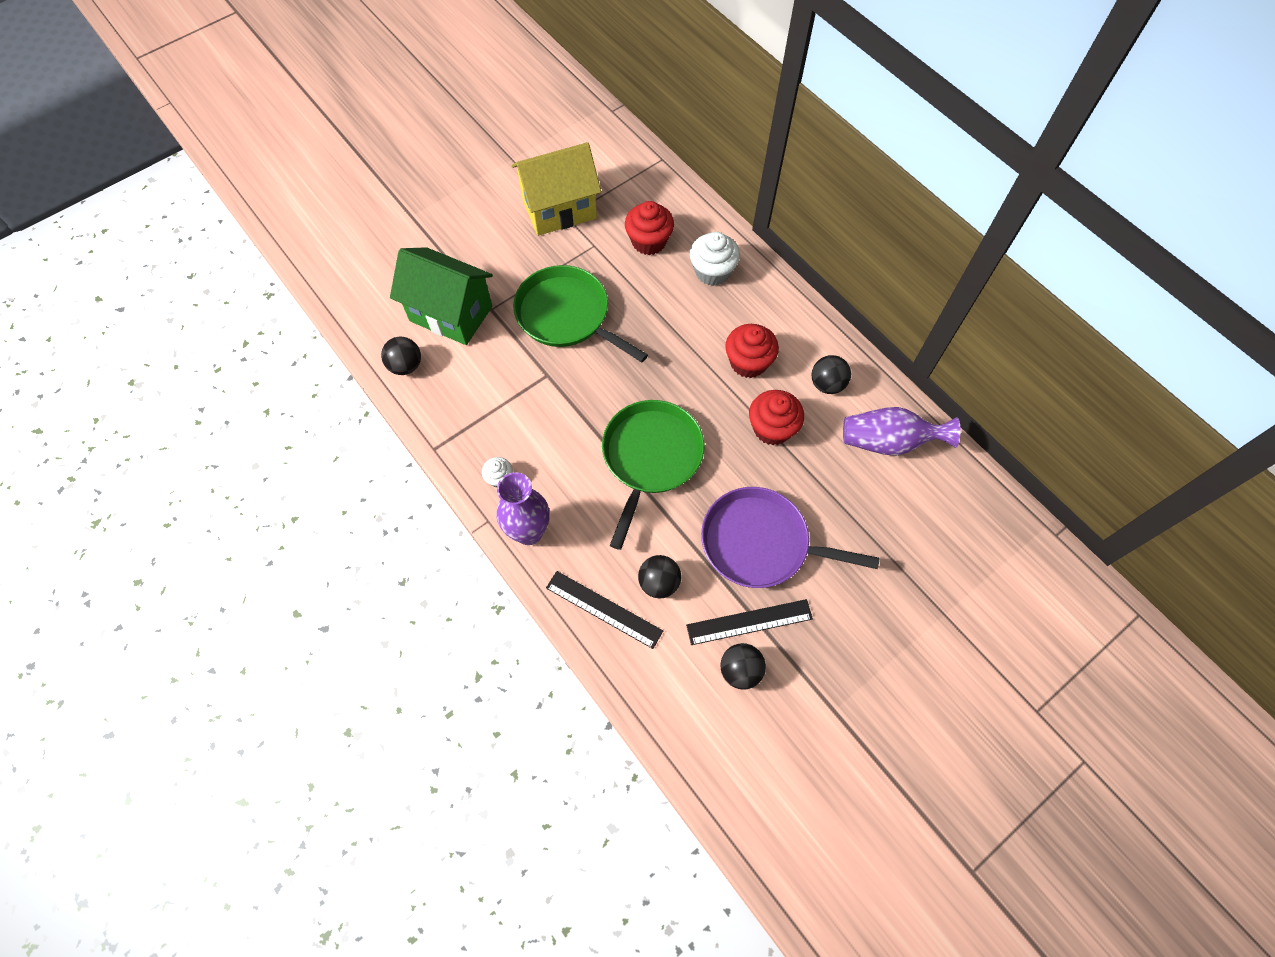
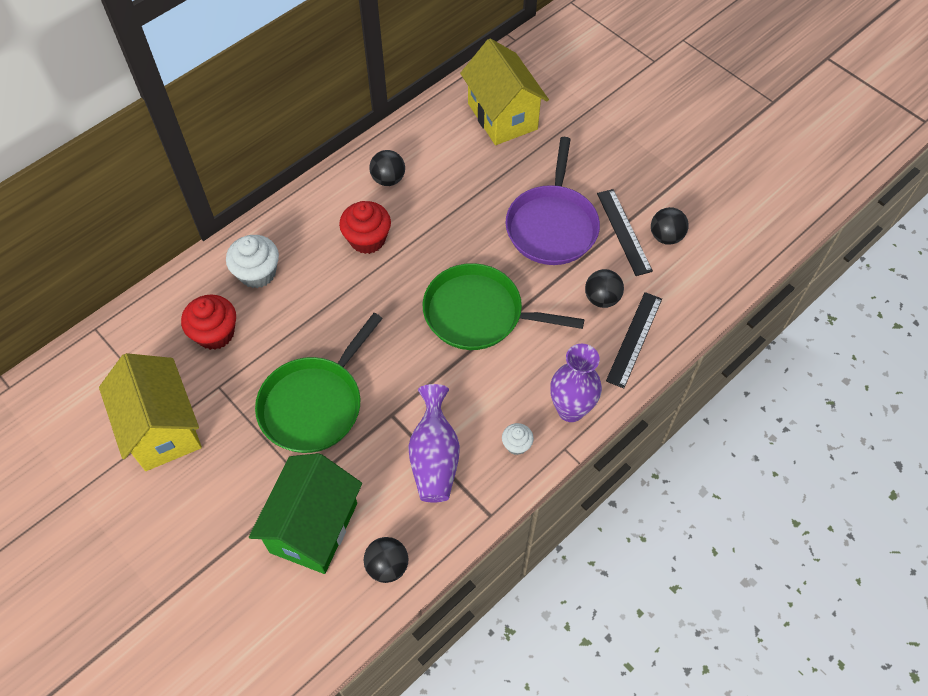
camera: 95 degrees left, 5 degrees down
(772, 428) = (438, 219): red cupcake -> none
(888, 442) = (444, 137): purple vase -> purple vase (434, 457)
(924, 507) = (502, 116): none -> yellow house

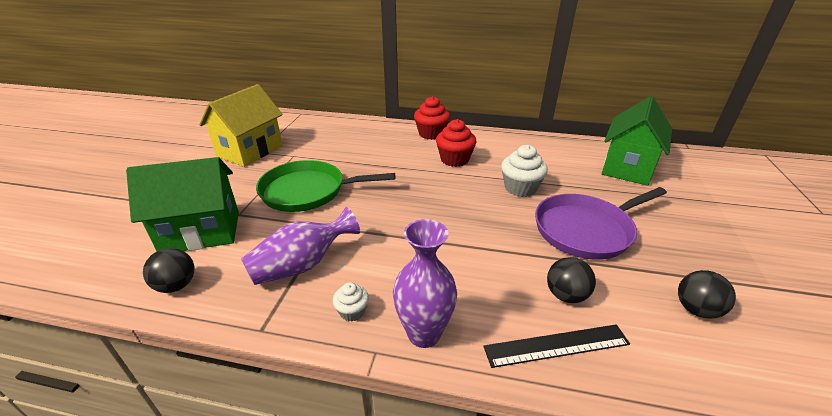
camera: 55 degrees right, 25 degrees down
(215, 333) = (329, 141): red cupcake -> red cupcake (431, 134)
(257, 273) = (384, 137): white cupcake -> white cupcake (520, 188)
(388, 179) = (507, 149): black ball -> none
(478, 313) = (457, 228): green pan -> none
(502, 116) = (627, 167): yellow house -> green house
(624, 231) = (650, 275): black ruler -> none

